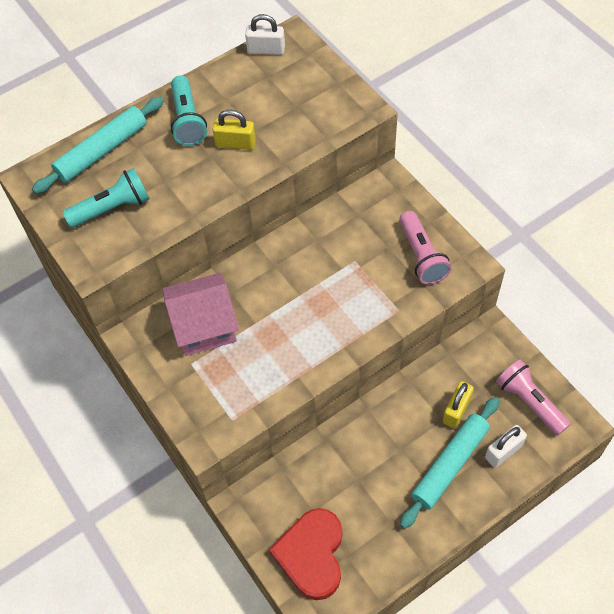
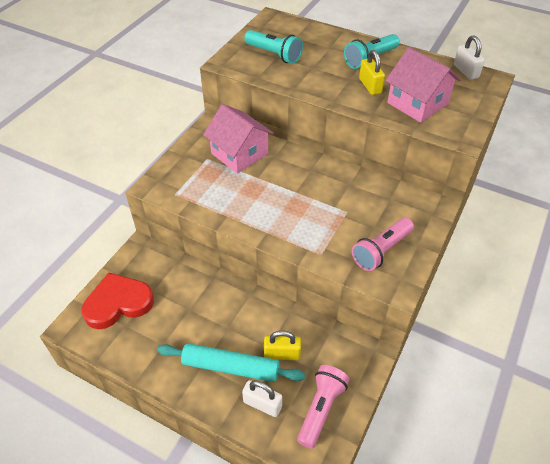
camera: 60 degrees right, 10 degrees down
(102, 151) = (314, 35): turquoise rolling pin -> none
(291, 117) = (417, 103): none -> pink house

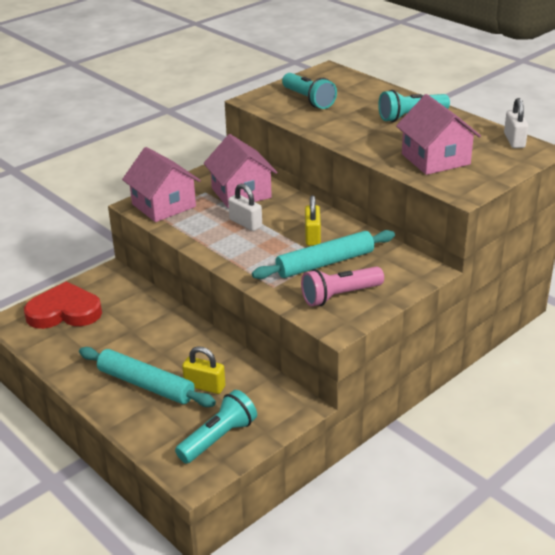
camera: 20 degrees right, 15 degrees down
(178, 182) = (164, 205): none -> pink house
(262, 404) = (160, 420): white padlock -> white padlock (245, 223)
(321, 409) = (218, 438): pink flashlight -> turquoise flashlight
(350, 217) = (325, 263): none -> turquoise rolling pin
(370, 86) = (393, 138): yellow padlock -> yellow padlock (312, 236)

